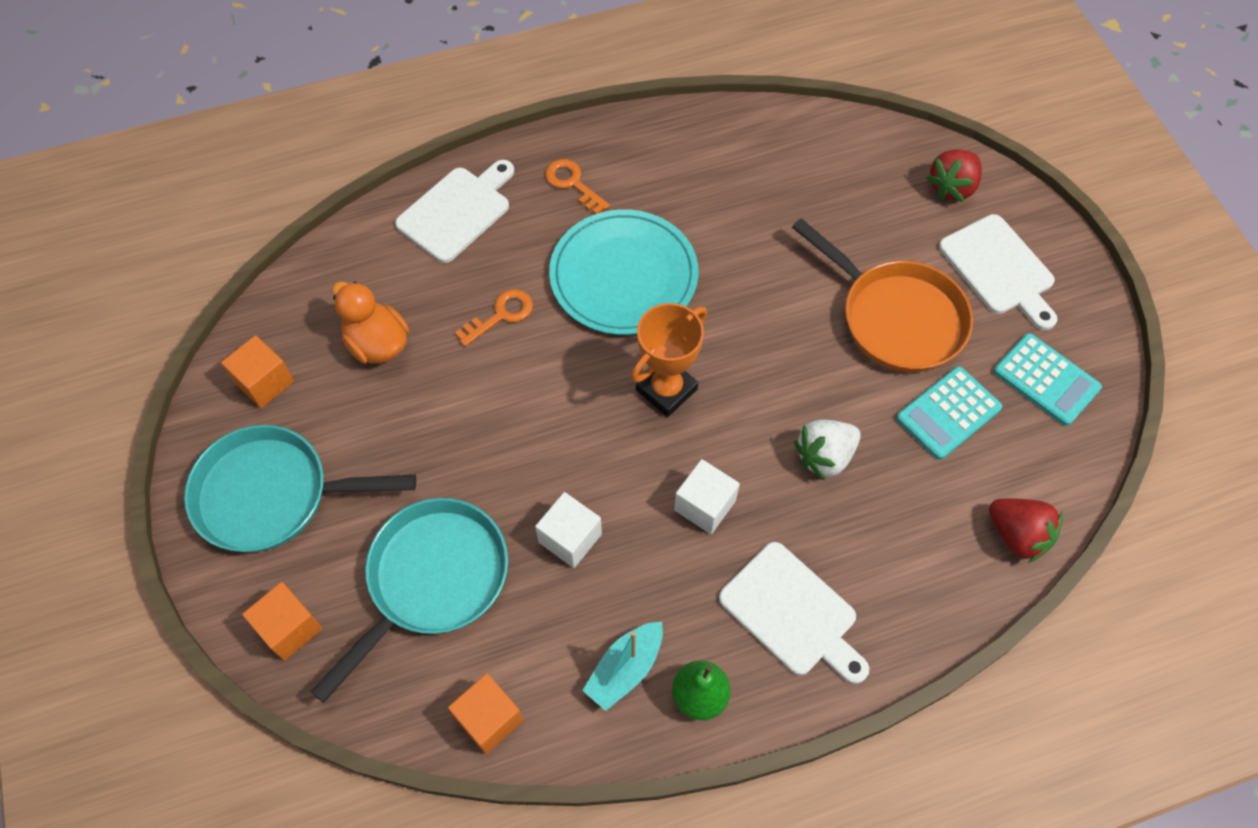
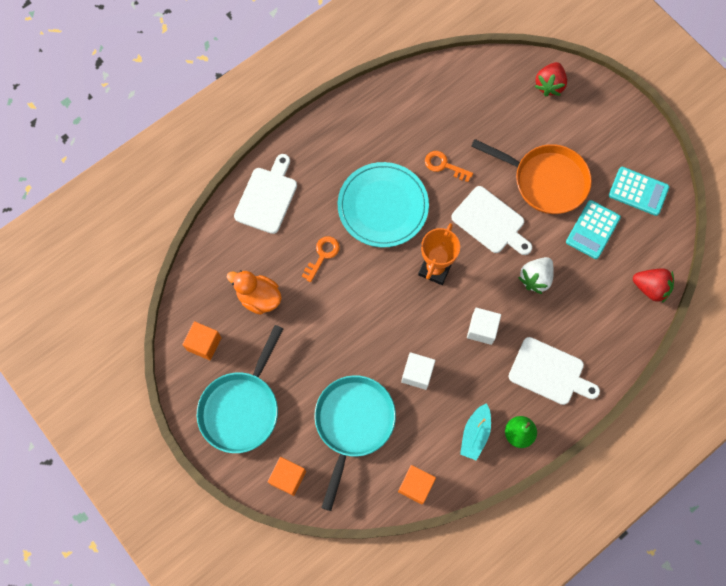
camera: 20 degrees left, 10 degrees up
(272, 494) = (242, 408): turquoise pan -> turquoise pan turned 45 degrees counterclockwise
(573, 184) = (328, 156): orange key -> orange key (444, 165)
(999, 269) = (592, 130): white cutting board -> white cutting board (490, 222)

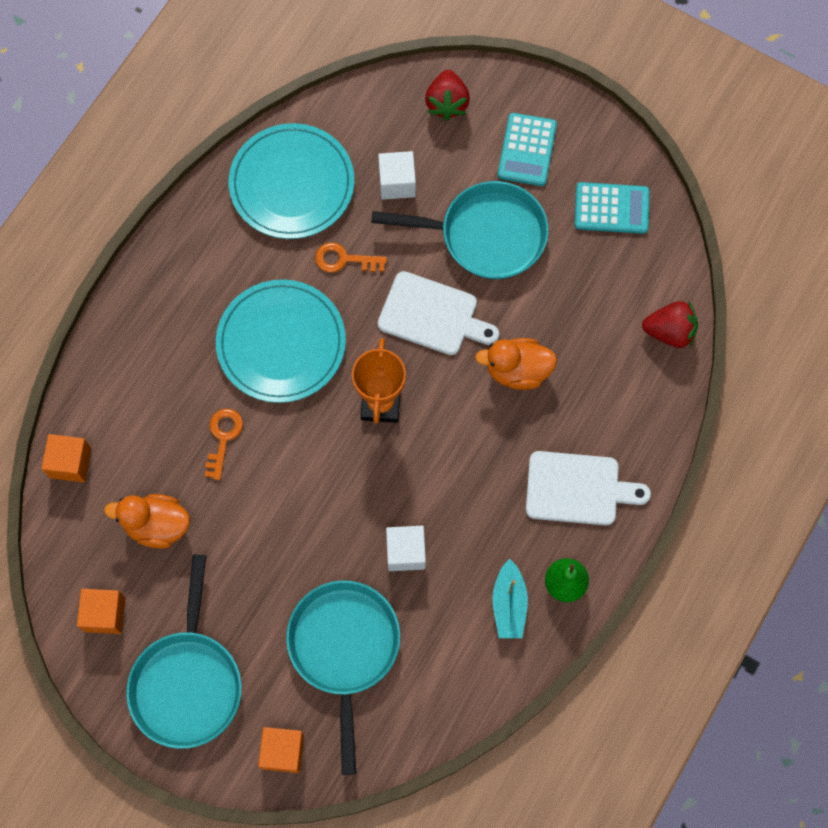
camera: 20 degrees left, 0 degrees up
(267, 197) = (119, 384): white cutting board -> none
(415, 486) = (455, 700): orange cube -> orange cube (70, 463)
(427, 104) = (292, 184): none -> turquoise plate
(482, 329) = (470, 463): white cube -> white cube (397, 183)
(535, 278) = (517, 370): white strawberry -> orange duck
(545, 181) = (486, 235): orange pan -> turquoise pan
(592, 230) = (570, 280): turquoise calculator -> turquoise calculator (527, 150)

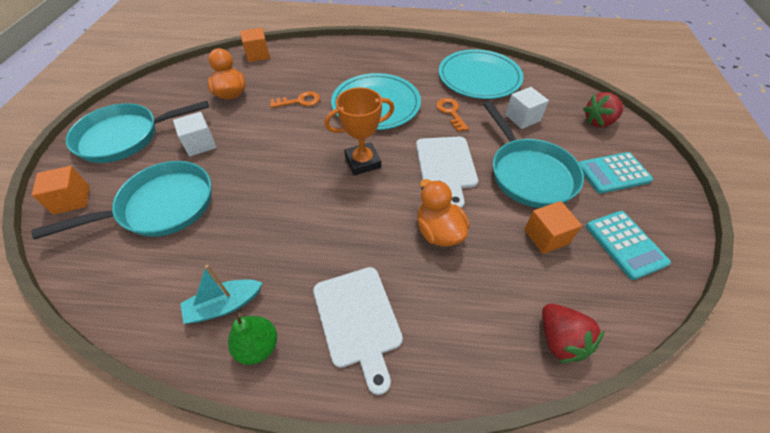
camera: 65 degrees right, 20 degrees down
(105, 614) = (167, 92): orange cube -> orange cube (546, 236)
(406, 552) = (252, 215): white cube -> white cube (200, 144)

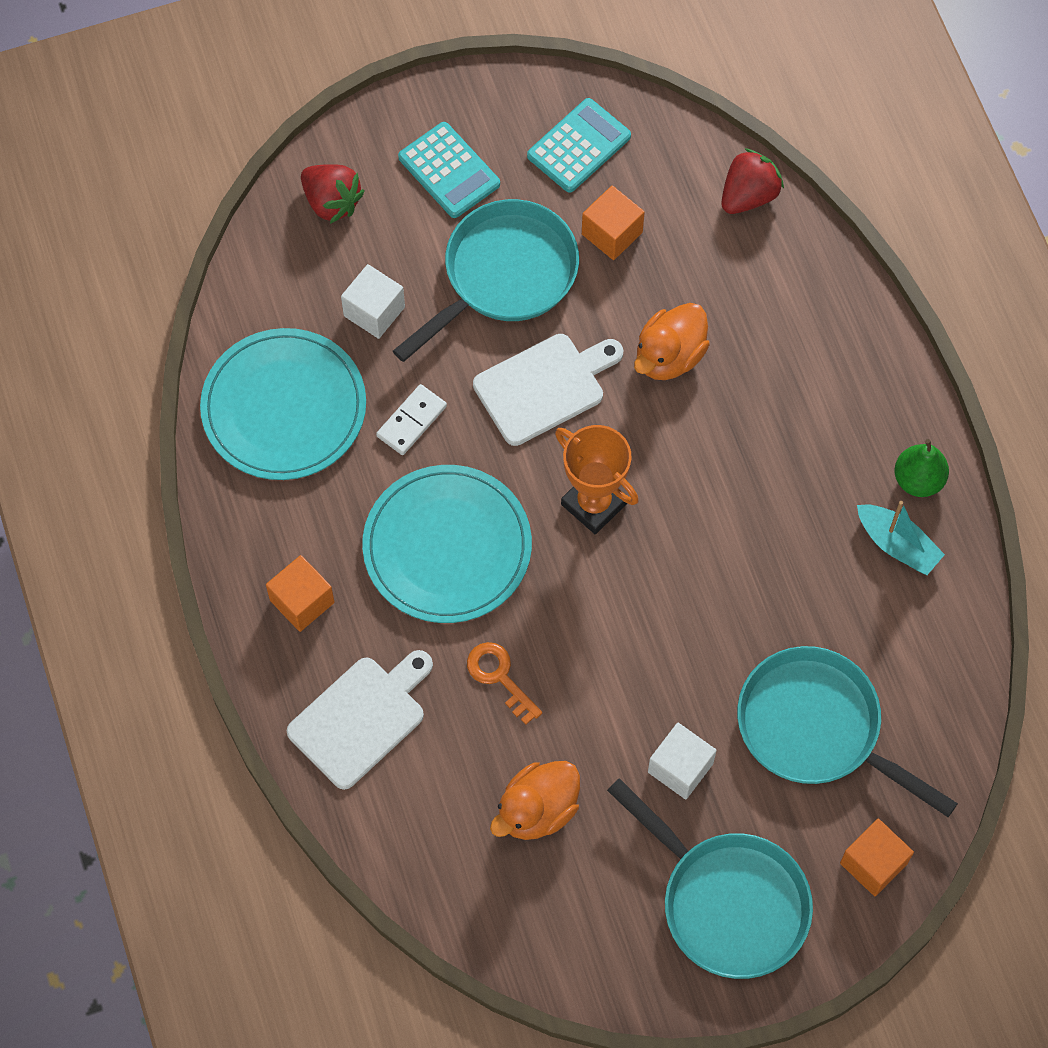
camera: 115 degrees left, 15 degrees up
(258, 55) = (395, 845): orange cube -> orange cube (302, 601)
(358, 320) = (834, 396): white cutting board -> white cutting board (360, 718)
(451, 112) = (411, 421): orange key -> white domino

